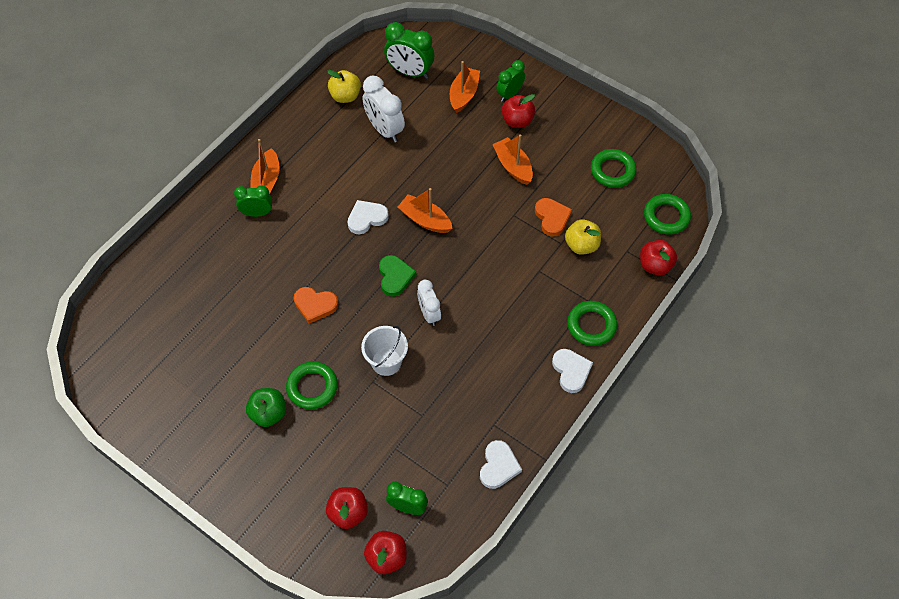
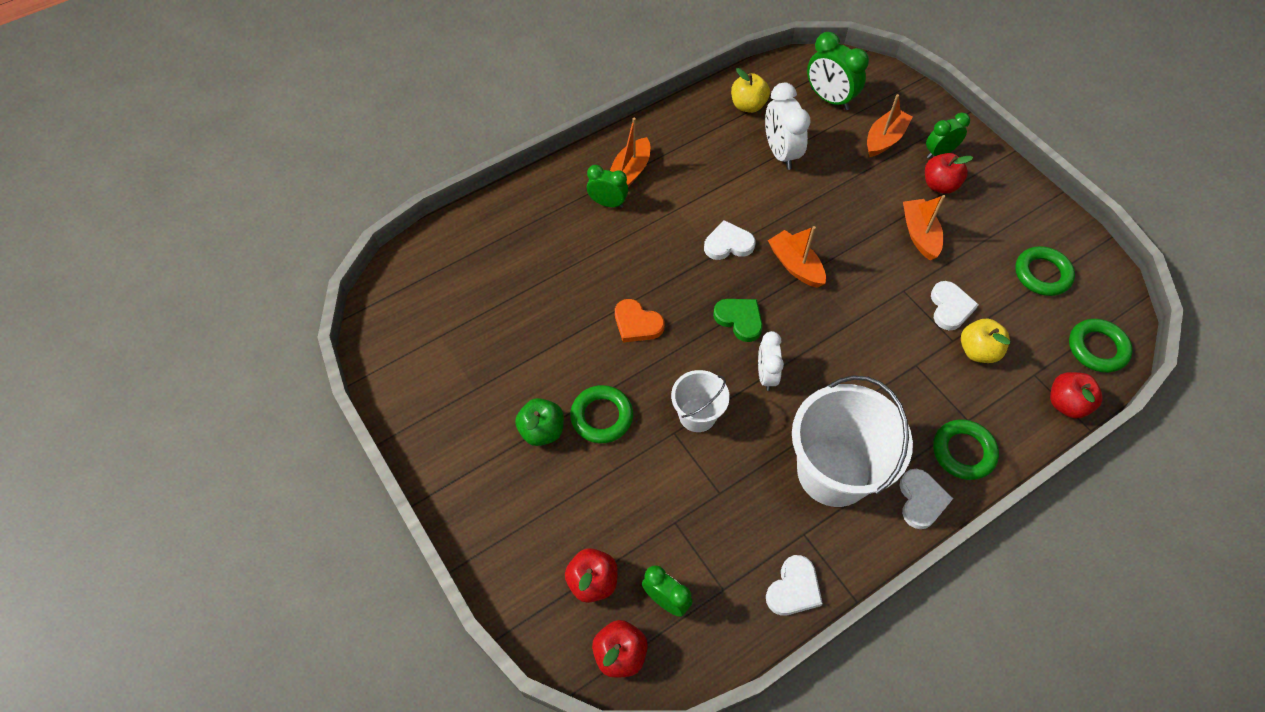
camera: 20 degrees right, 0 degrees up
(395, 277) = (739, 319): green heart -> green heart turned 60 degrees counterclockwise
(502, 371) = (833, 472): none -> white bucket
(552, 218) = (950, 307): orange heart -> white heart

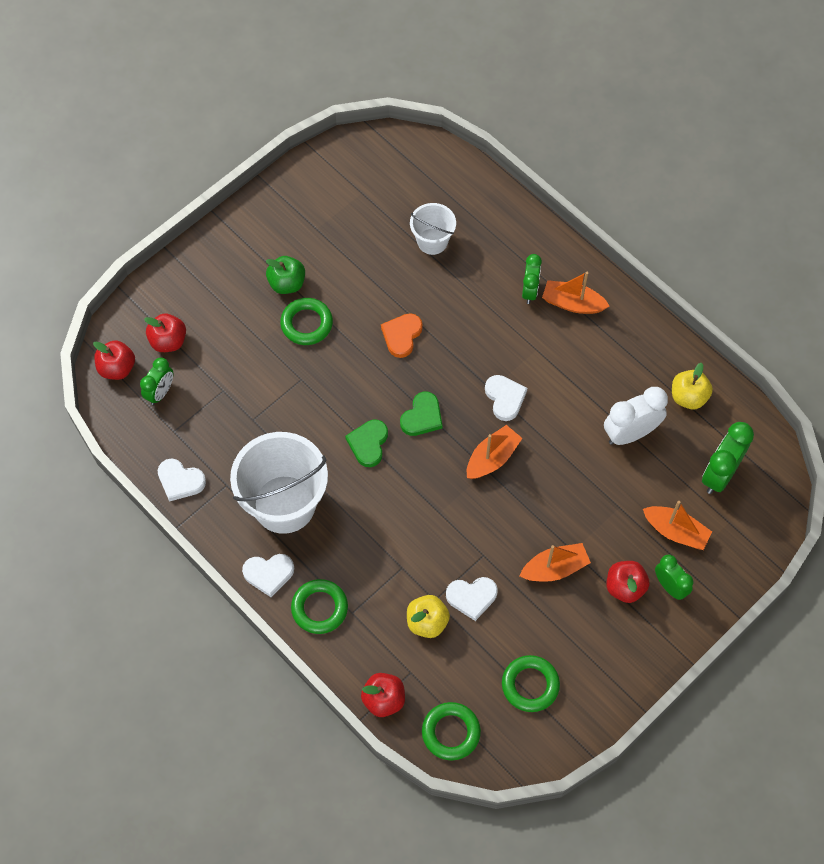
camera: 80 degrees right, 5 degrees up
(697, 415) = (320, 394): white bucket -> white bucket (432, 241)
(766, 375) = (368, 444): white clock -> green heart

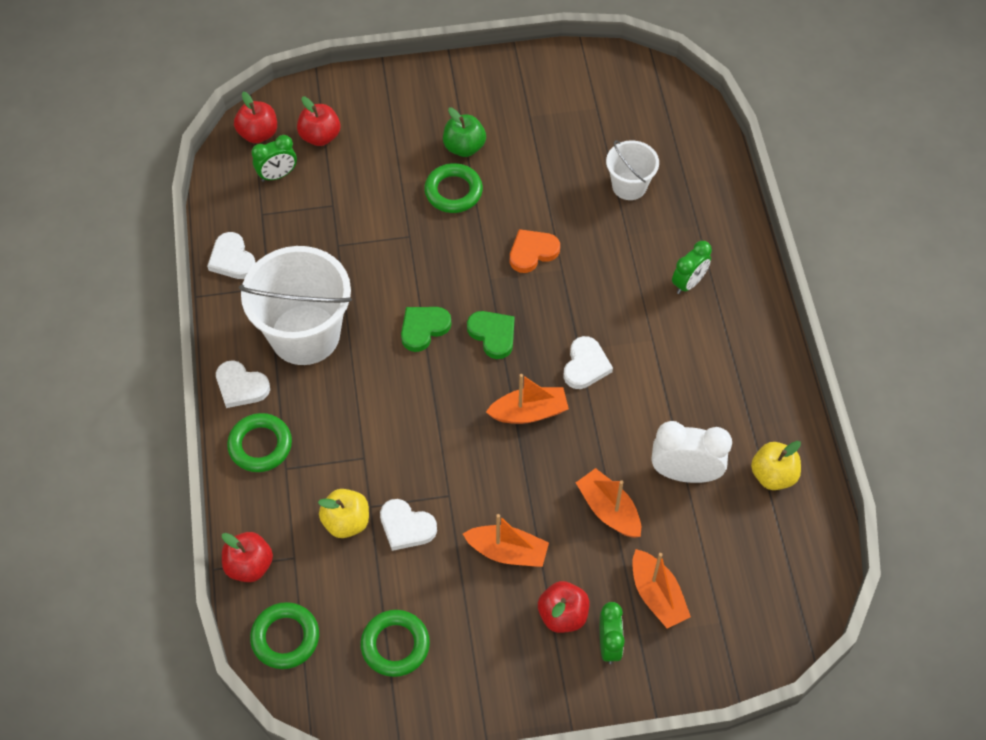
camera: 35 degrees right, 5 degrees down
(422, 417) = (493, 335): green heart -> green heart turned 105 degrees counterclockwise
(572, 303) = (722, 318): orange boat -> orange boat (608, 510)
(719, 474) = (747, 569): green clock -> none

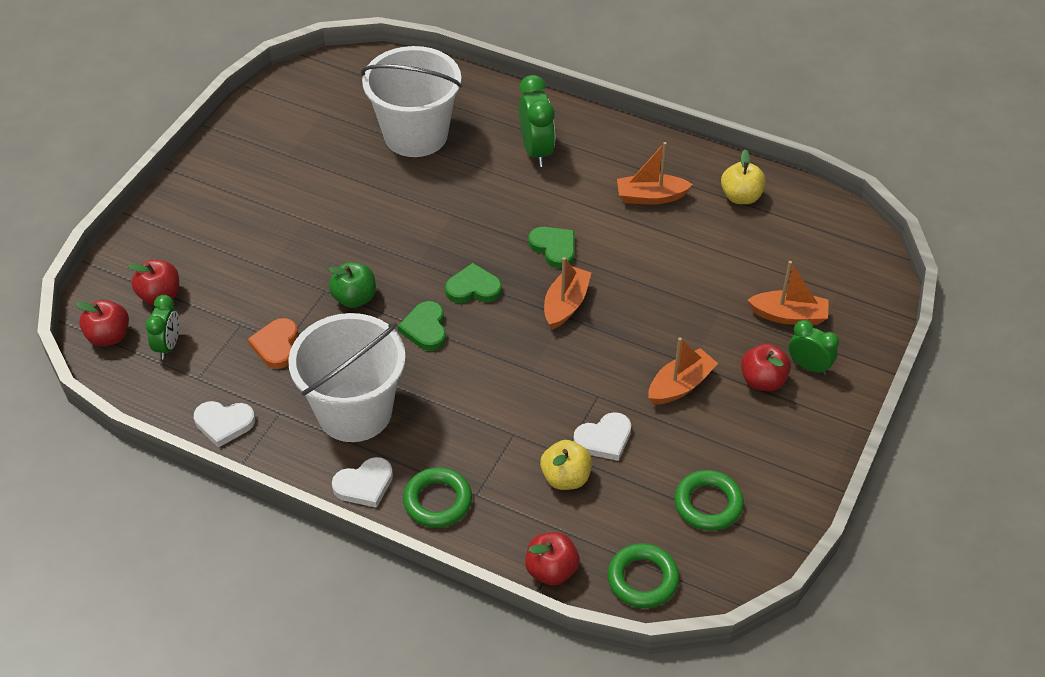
camera: 55 degrees left, 10 degrees down
(453, 191) = (311, 239): green ring -> none
(464, 147) = (274, 209): green apple -> green apple (354, 298)
(532, 252) = (419, 223): orange heart -> orange heart (276, 345)
(585, 365) = (554, 248): white heart -> green heart
(608, 510) = (693, 304): orange boat -> orange boat (650, 197)
(629, 186) = (416, 135): white bucket -> white bucket, size x1.90
(685, 473) = (698, 243): white clock -> none
(688, 283) = (536, 151): green clock -> green clock, size x1.54

